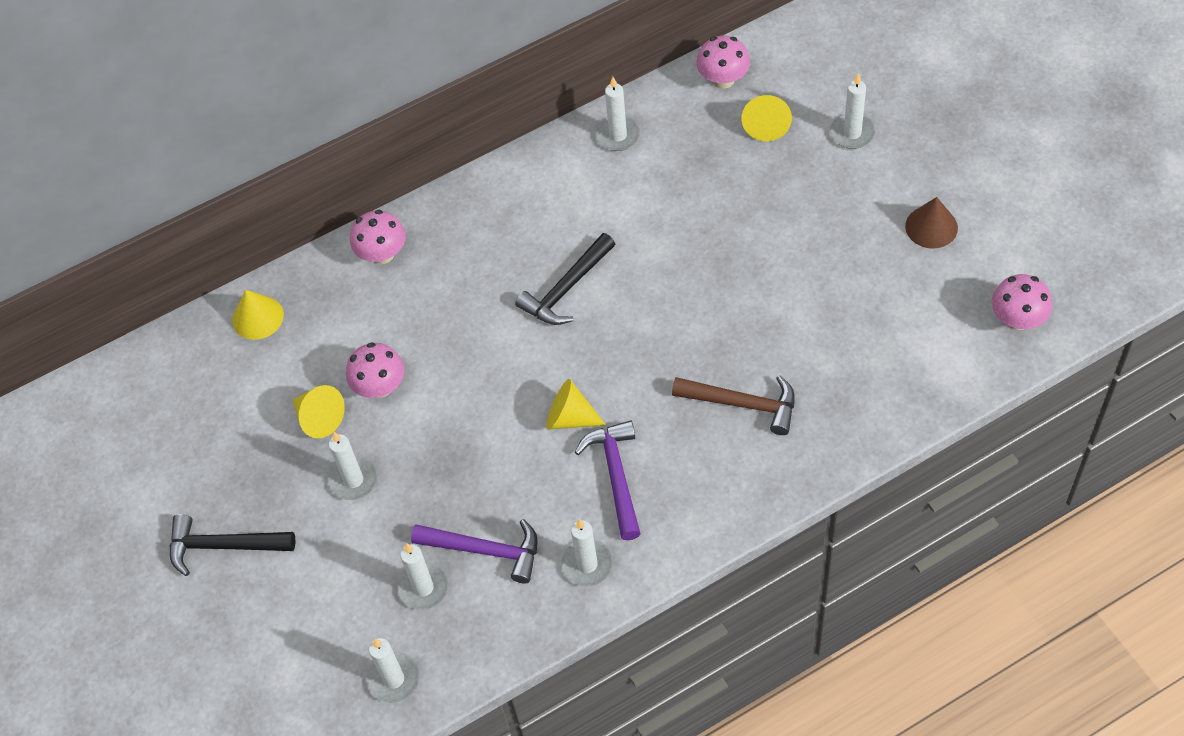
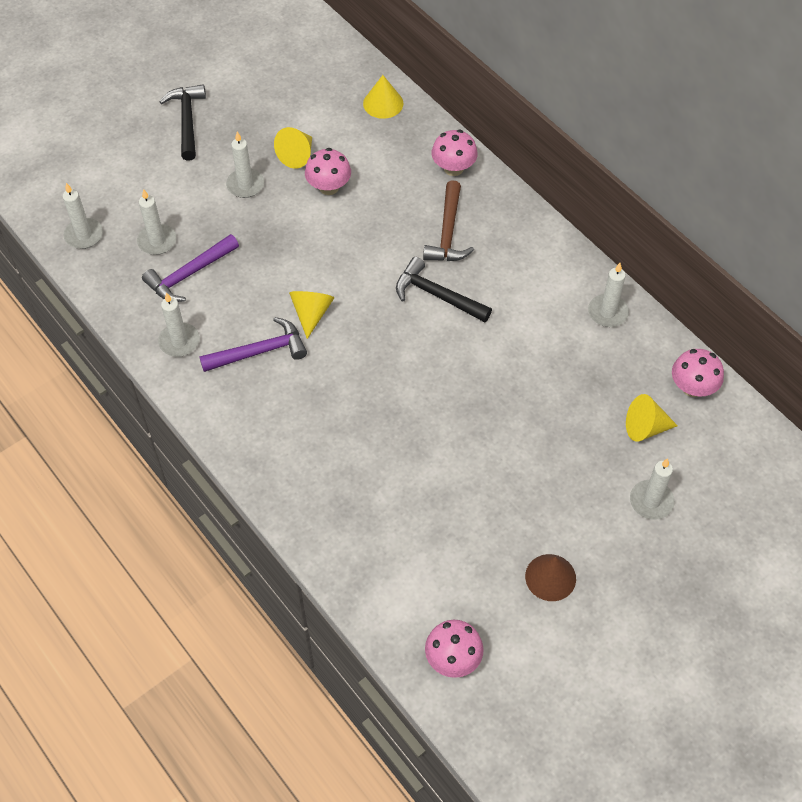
camera: 75 degrees right, 0 degrees up
(485, 550) = (189, 274): purple hammer -> purple hammer turned 45 degrees clockwise
(743, 404) = (336, 435): brown hammer -> brown hammer (448, 232)

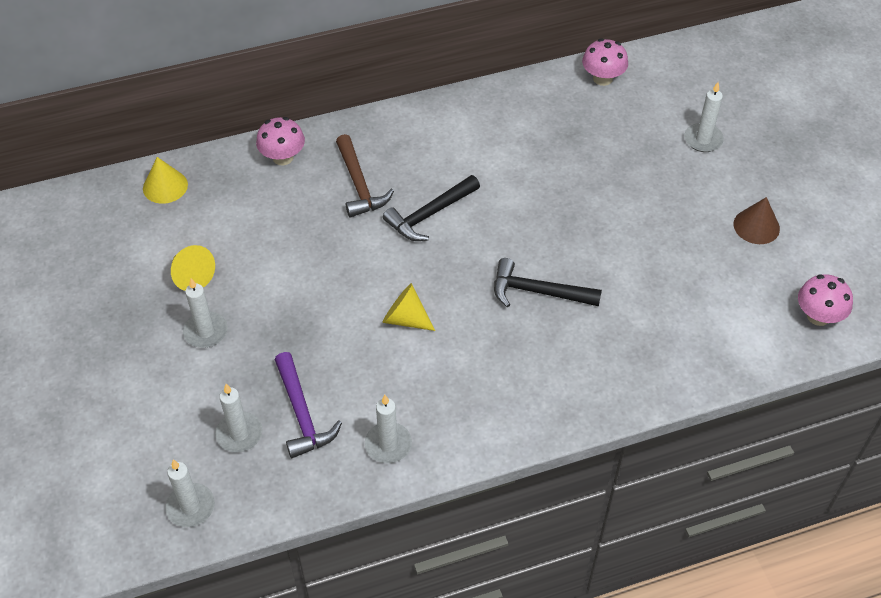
camera: 70 degrees left, 5 degrees down
(187, 121) = (79, 363): black hammer -> black hammer (538, 292)
(259, 351) = (433, 375): purple hammer -> none
(329, 187) = (250, 261): pink mushroom -> none
(448, 232) = (359, 185): brown hammer -> brown hammer turned 45 degrees clockwise
(607, 312) = (504, 104): white candle -> none
(645, 427) = (631, 120): yellow cone -> none

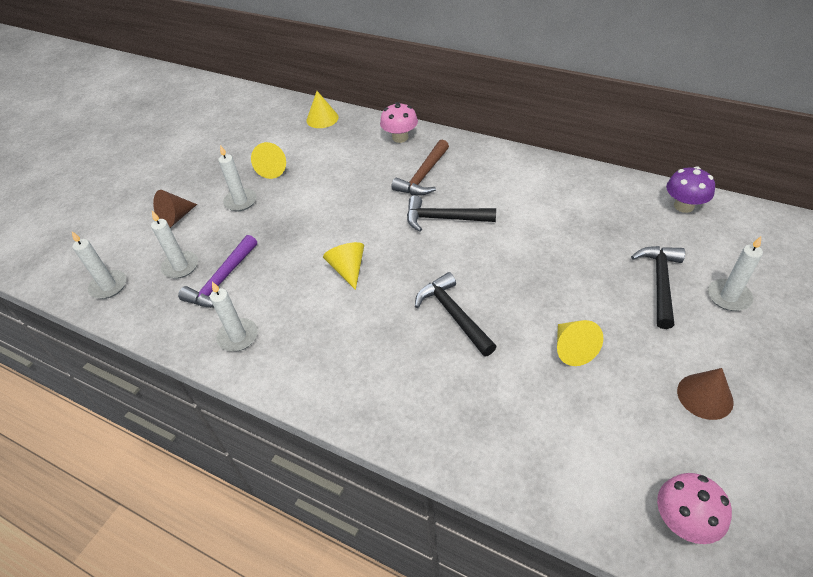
camera: 50 degrees right, 5 degrees down
(157, 397) = (176, 218): none -> brown cone
(602, 78) = (683, 206): pink mushroom -> purple mushroom
(648, 254) = (572, 349): none -> yellow cone
(651, 159) = (660, 283): none -> black hammer

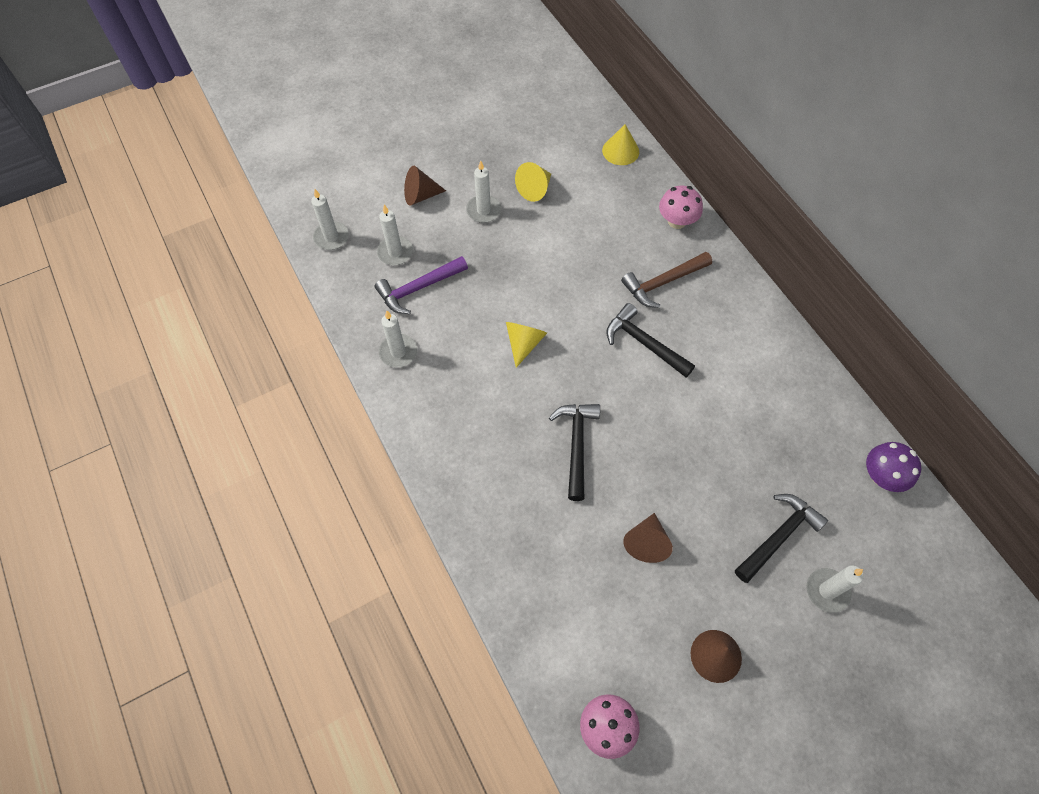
camera: 30 degrees right, 15 degrees up
(572, 349) = (646, 542): yellow cone -> brown cone

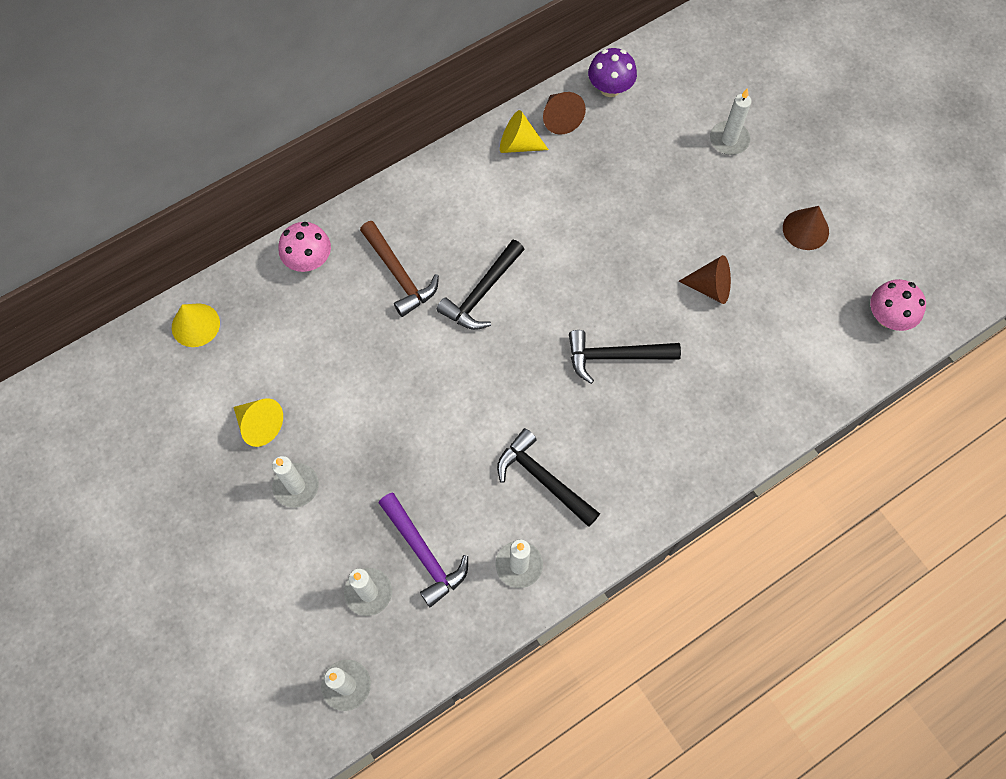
camera: 95 degrees left, 5 degrees up
(420, 195) = (271, 573): brown cone -> brown cone (560, 119)
(524, 343) = (493, 419): yellow cone -> yellow cone (518, 144)
(778, 536) = (684, 175): black hammer -> black hammer (543, 479)

